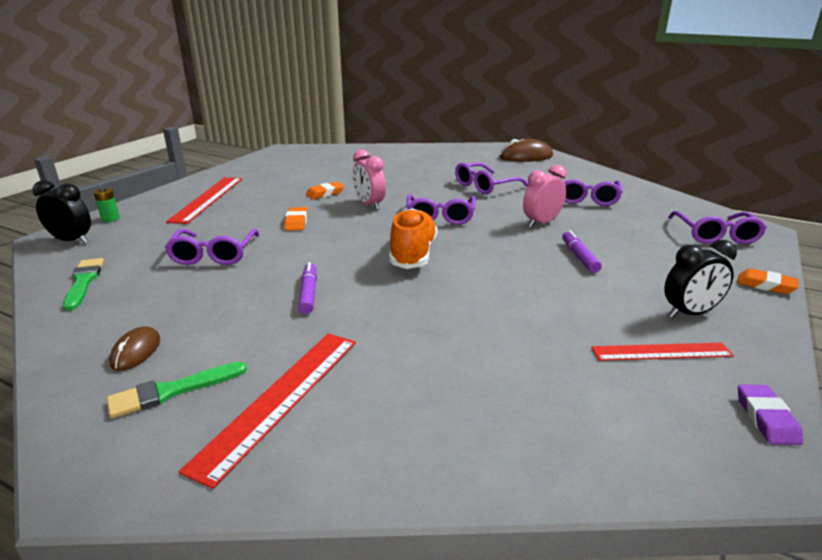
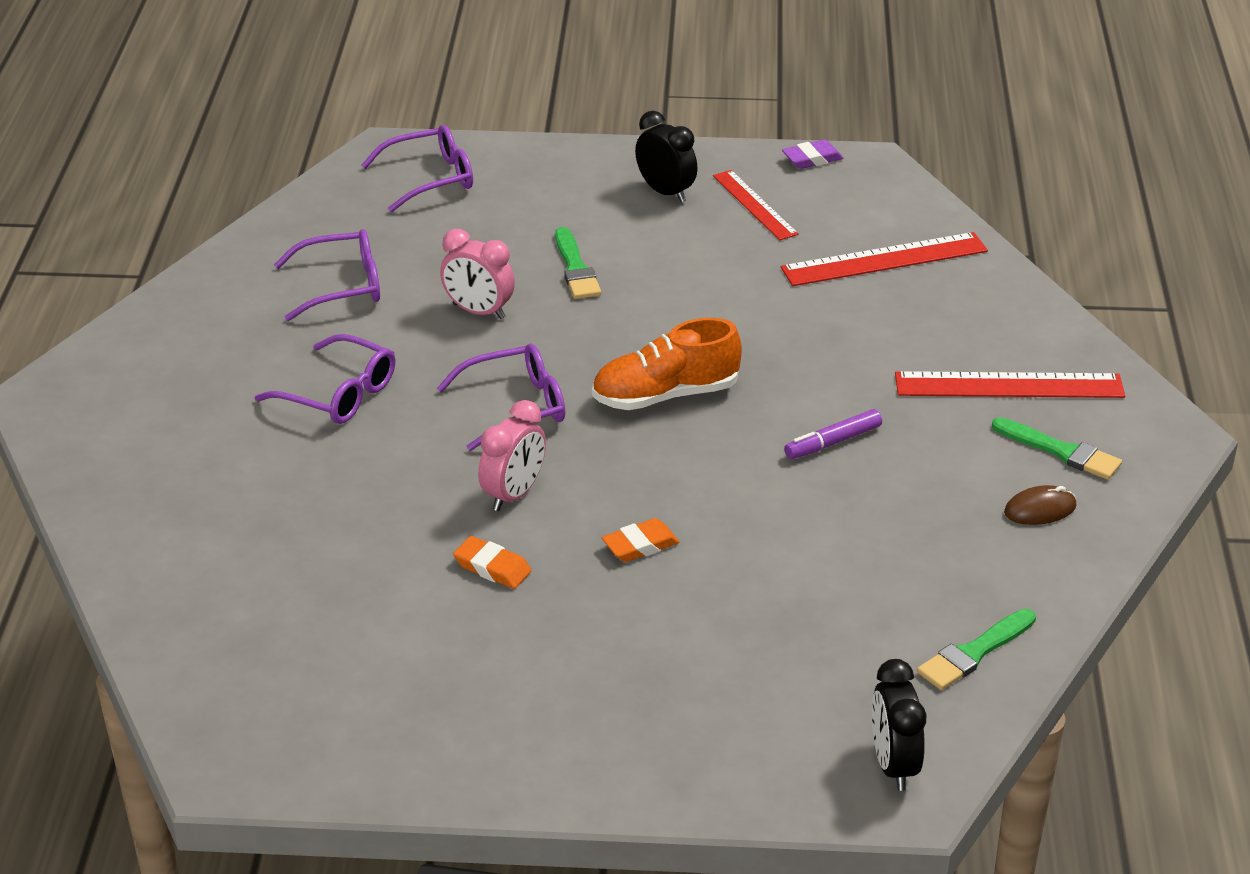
camera: 115 degrees left, 10 degrees up
(110, 219) = (789, 782): green battery -> none
(207, 199) = (617, 709): red ruler -> red ruler (884, 259)
(213, 255) = (809, 574): purple glasses -> none
(526, 157) = (120, 381): brown mouse -> none
(579, 257) = (575, 268): purple marker -> green brush
(765, 285) = (563, 151): orange eraser -> none

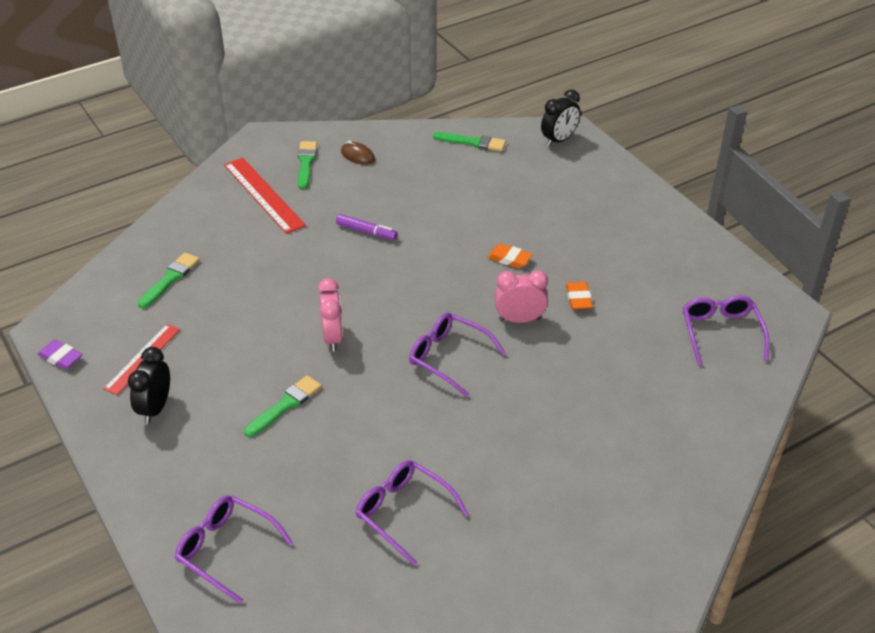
camera: 125 degrees left, 5 degrees up
(339, 394) = (511, 440): purple glasses -> purple glasses (721, 332)
(479, 311) = (371, 425): pink clock -> pink clock (332, 338)
(665, 395) = (382, 305): orange shoe -> none
(884, 259) = (170, 279): red ruler -> green brush

